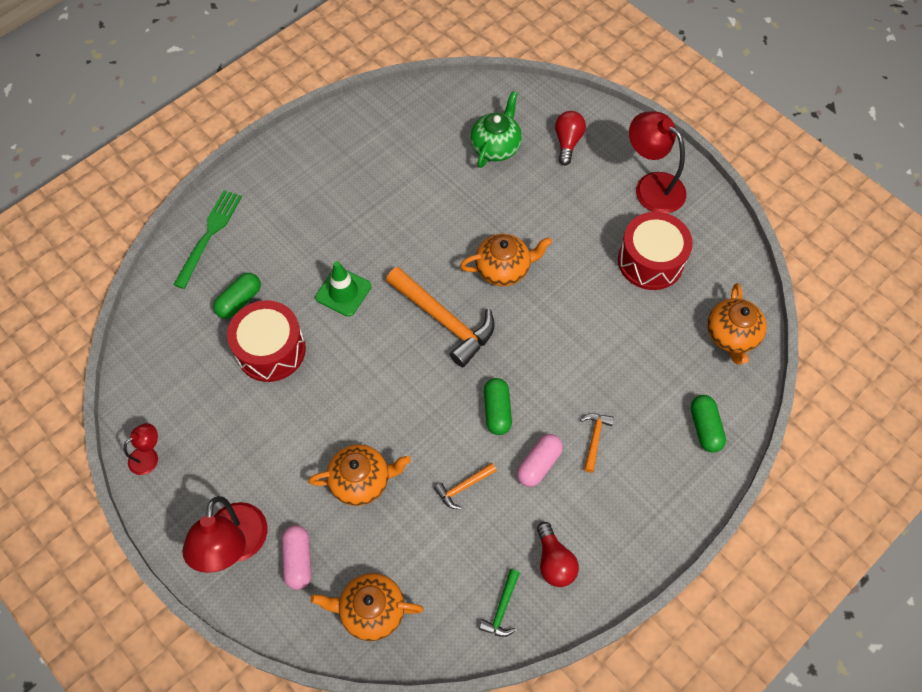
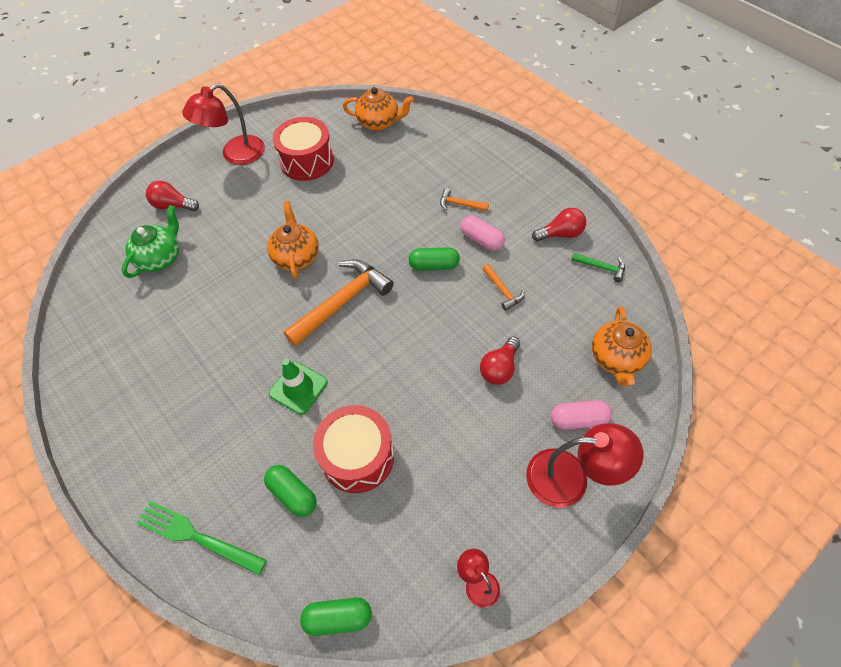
camera: 85 degrees left, 5 degrees down
(361, 481) = (499, 368): orange teapot -> red light bulb
(496, 147) = (161, 258): green teapot -> green teapot turned 90 degrees clockwise
(705, 428) = (452, 143): green capsule -> green capsule (338, 617)

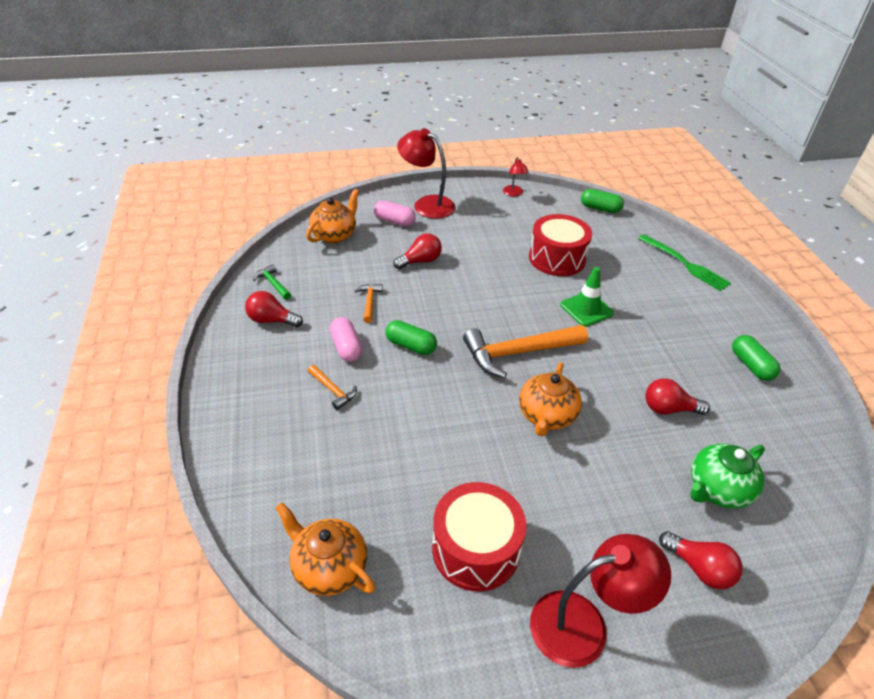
camera: 155 degrees left, 15 degrees down
(200, 307) = (669, 409): none -> red light bulb
(293, 494) = (611, 258): green capsule -> green capsule (751, 365)

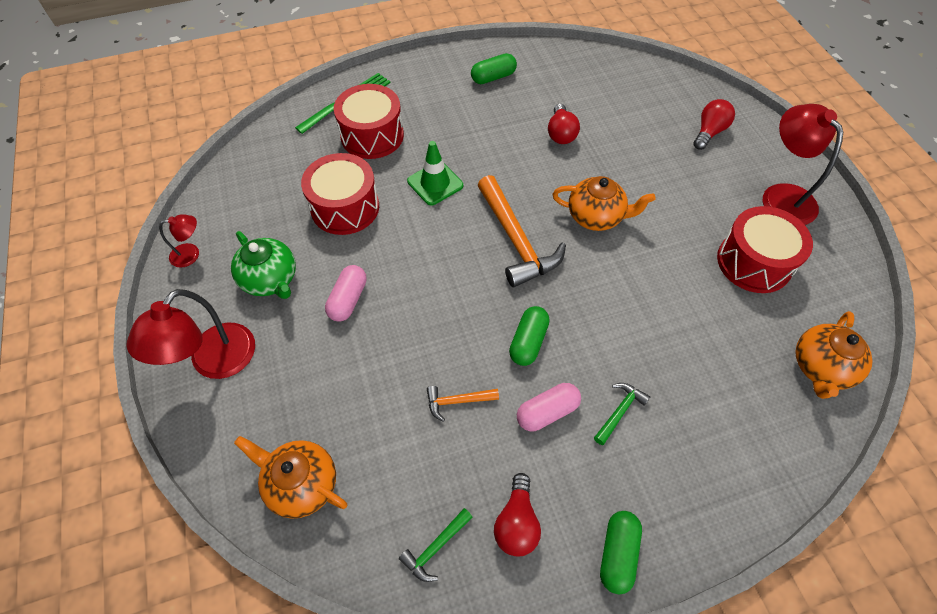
camera: 95 degrees left, 15 degrees up
(333, 390) = (619, 411): orange hammer -> green hammer
(394, 221) = (262, 401): pink capsule -> pink capsule (348, 300)
(420, 261) = (362, 353): red light bulb -> none
(600, 209) = (235, 164): green capsule -> green capsule (617, 554)
(643, 276) = (372, 135): none -> red drum
(717, 489) = (636, 115): green teapot -> green teapot (271, 280)

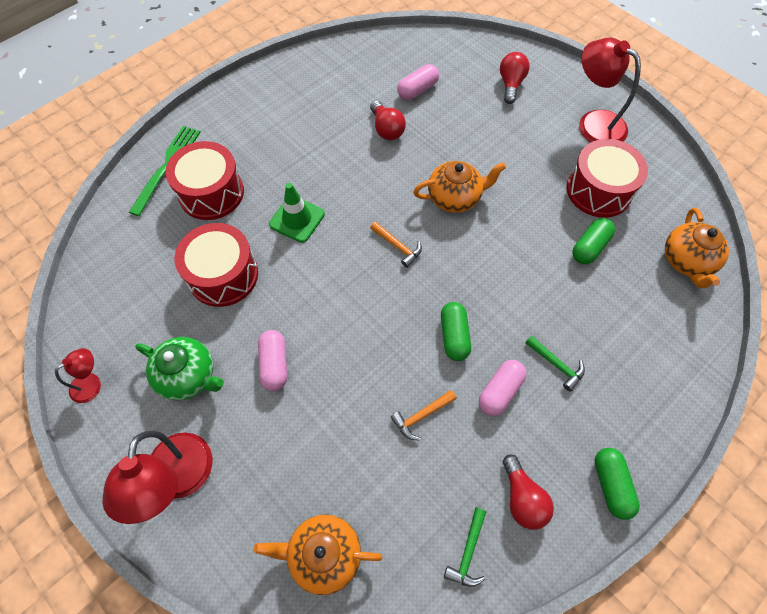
camera: 25 degrees left, 5 degrees up
(493, 77) = (298, 94): green capsule -> green capsule (589, 247)
(516, 240) = (398, 246): orange hammer -> orange hammer, size x0.47
(609, 108) = (417, 90): none -> pink capsule
(619, 411) = (556, 365): green hammer -> green hammer turned 120 degrees clockwise

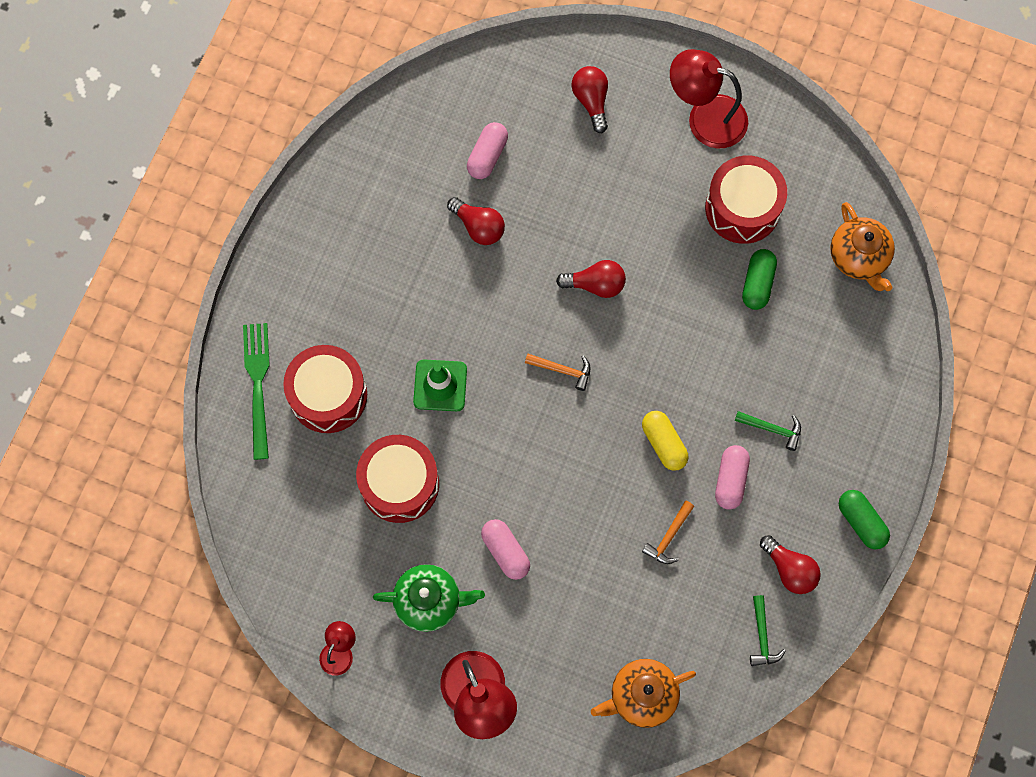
camera: 25 degrees left, 10 degrees up
(454, 336) = (664, 443): green capsule -> yellow capsule
(455, 198) = (595, 284): orange teapot -> red light bulb

